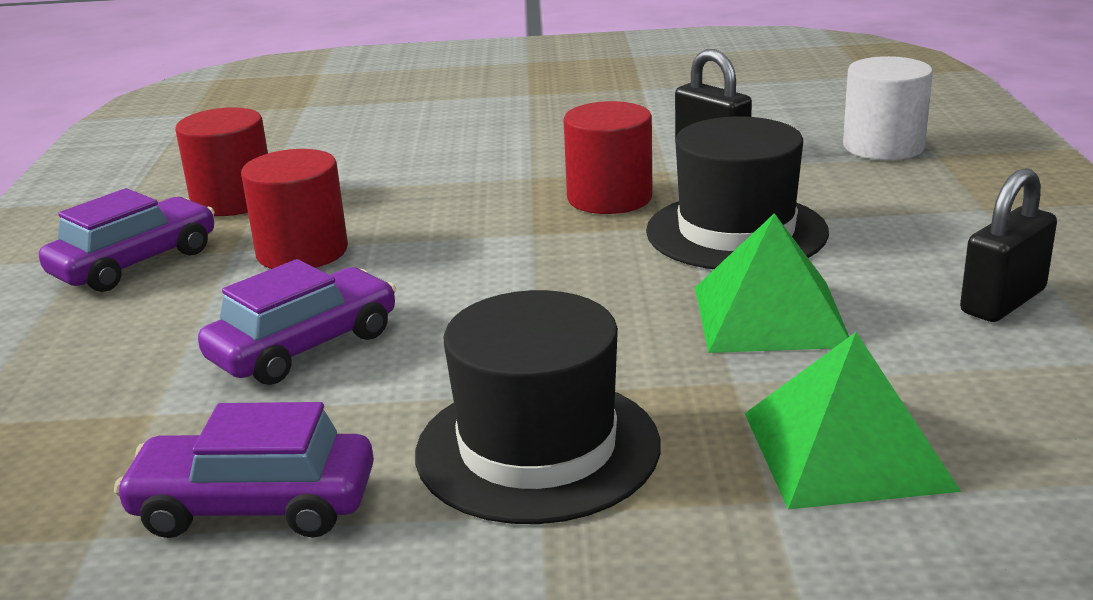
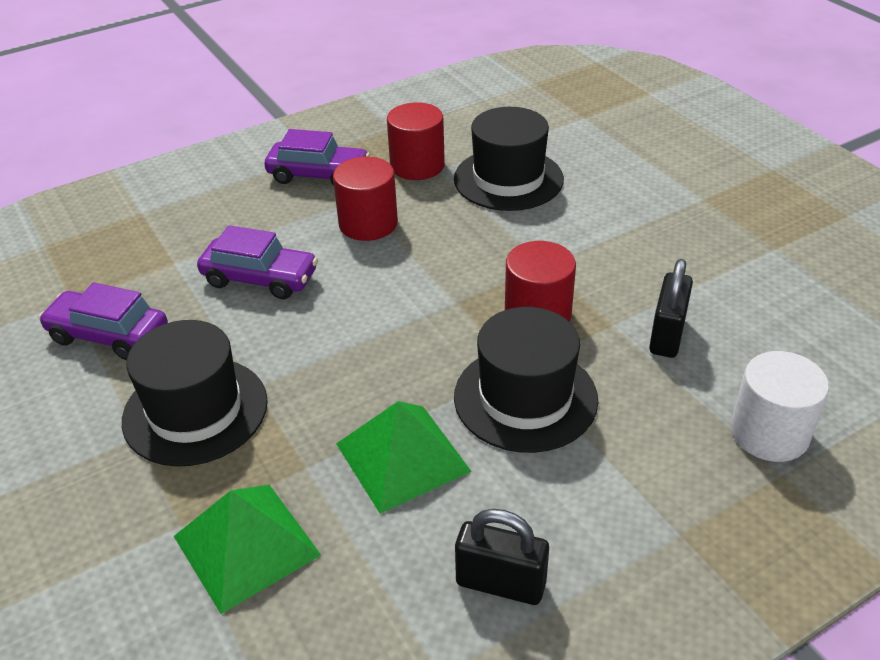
camera: 60 degrees right, 15 degrees up
(254, 506) = (109, 335): purple car -> purple car turned 45 degrees counterclockwise
(350, 161) = (508, 179): none -> black hat

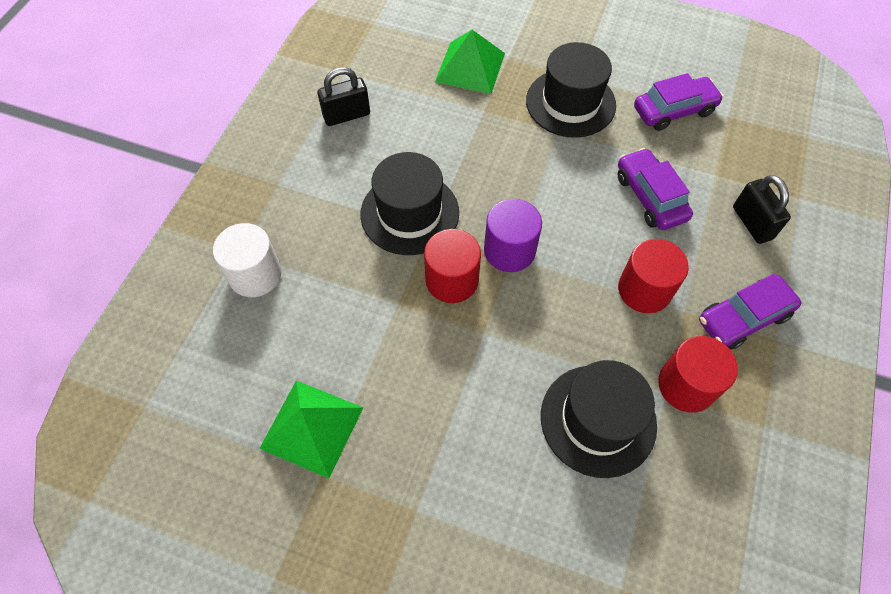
camera: 140 degrees right, 20 degrees up
(260, 278) = (650, 197): purple car -> purple car turned 90 degrees clockwise
(402, 457) = (443, 142): green pyramid -> green pyramid (312, 427)
(452, 308) = (509, 250): none -> purple cylinder
(667, 335) = (356, 316): black padlock -> black padlock (752, 223)

